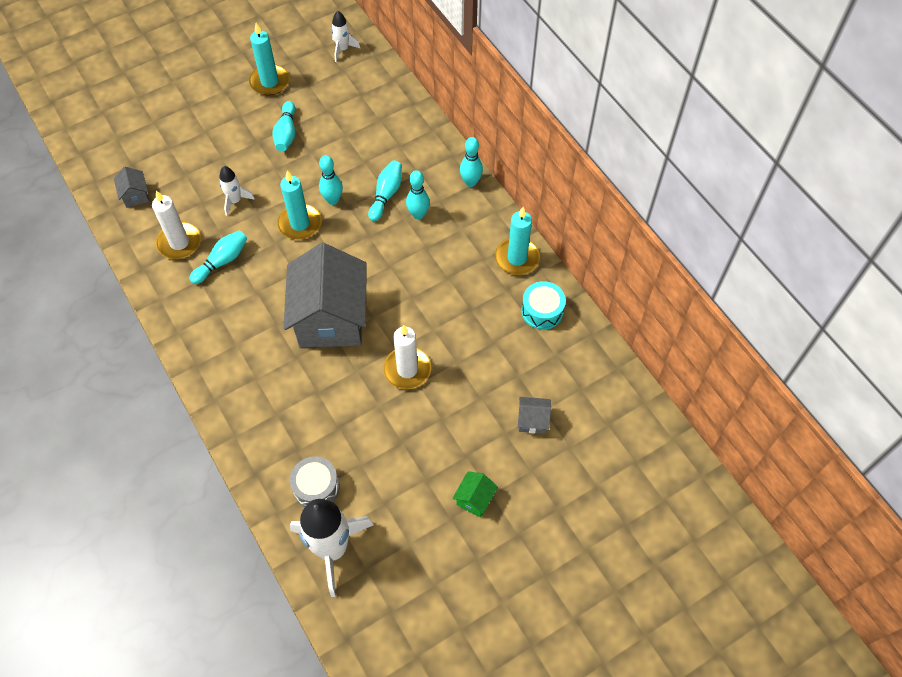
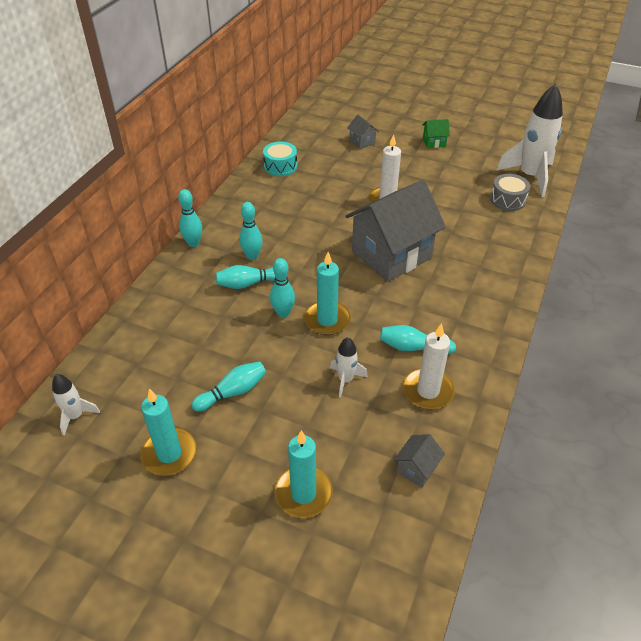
camera: 125 degrees left, 15 degrees down
(517, 258) = (247, 192): turquoise candle -> turquoise candle (303, 493)

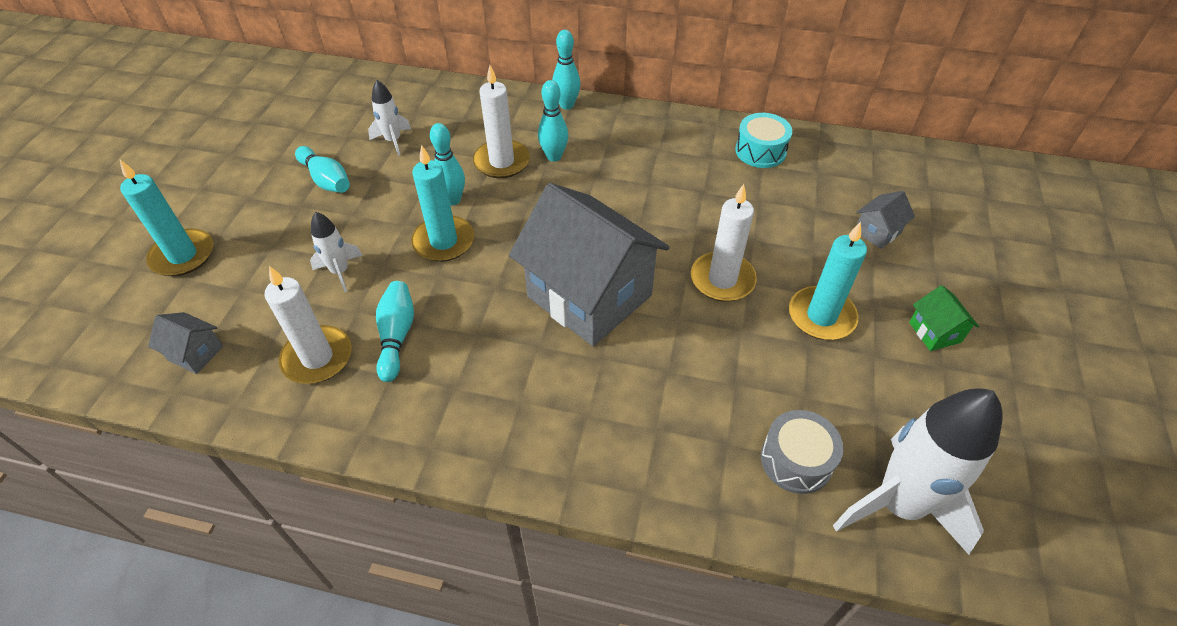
camera: 80 degrees right, 5 degrees up
(76, 416) = (303, 85): white rocket -> white rocket (393, 141)
(169, 454) = (250, 151): turquoise candle -> turquoise candle (821, 316)
(248, 284) = (501, 162): turquoise bowling pin -> white candle

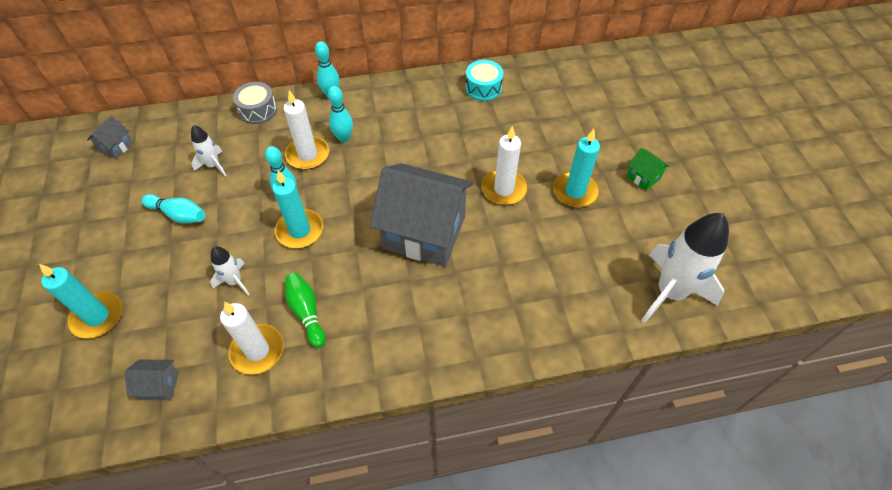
camera: 25 degrees left, 5 degrees up
(396, 336) = (306, 312): turquoise bowling pin -> green bowling pin
(796, 460) = (603, 290): grey drum -> grey drum (258, 110)
(877, 232) = (582, 122): grey house -> grey house (116, 147)

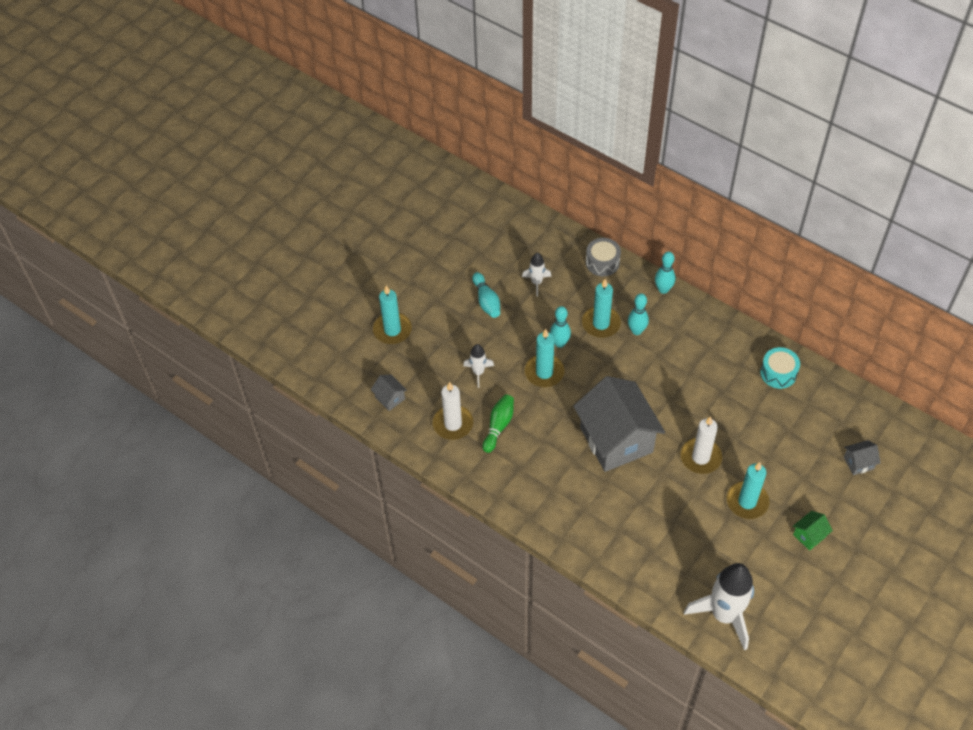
camera: 50 degrees right, 0 degrees up
(116, 147) = (492, 220): grey house -> grey house (858, 463)
(308, 155) = (601, 323): white candle -> turquoise candle
(643, 177) = (809, 536): green house -> green house turned 45 degrees clockwise

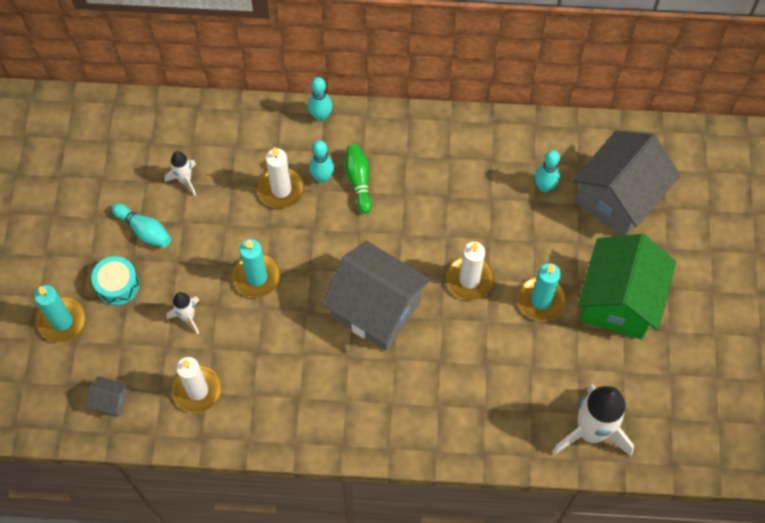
camera: 35 degrees left, 10 degrees up
(498, 426) = (247, 364): green bowling pin -> green bowling pin (358, 181)
(559, 343) = (252, 235): turquoise bowling pin -> turquoise bowling pin (544, 187)
(601, 323) = (281, 189): turquoise candle -> white candle
(602, 262) = (240, 119): grey drum -> none
(778, 373) = (488, 145): turquoise drum -> turquoise drum (117, 285)
(809, 536) = (618, 301): green house -> green house, size x2.50
(858, 463) = (618, 198): grey house -> grey house, size x2.50

